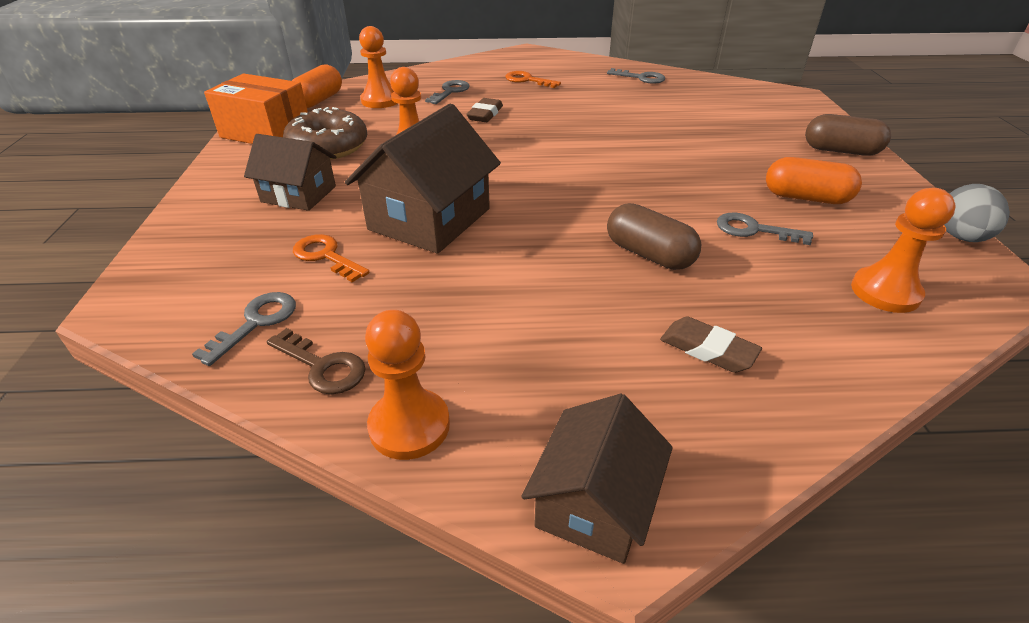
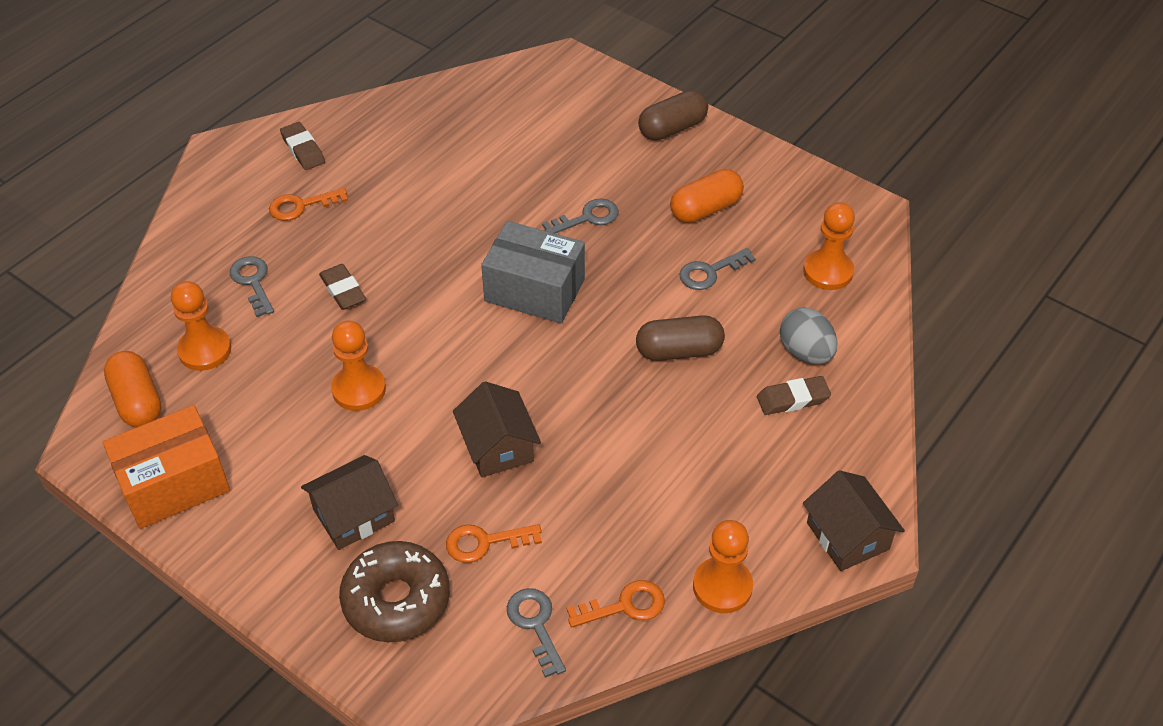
camera: 50 degrees left, 10 degrees up
(322, 366) = (625, 606): brown key -> orange key
(328, 147) = (274, 448): brown donut -> brown donut (396, 600)
(429, 219) = (498, 446): brown house -> brown house, size x0.63
(567, 65) = (303, 149): none -> brown eraser
(595, 169) = (534, 290): none -> grey box
(641, 78) = (403, 124): grey key -> grey key (587, 218)
(960, 237) = (820, 181): grey egg -> grey egg (805, 352)

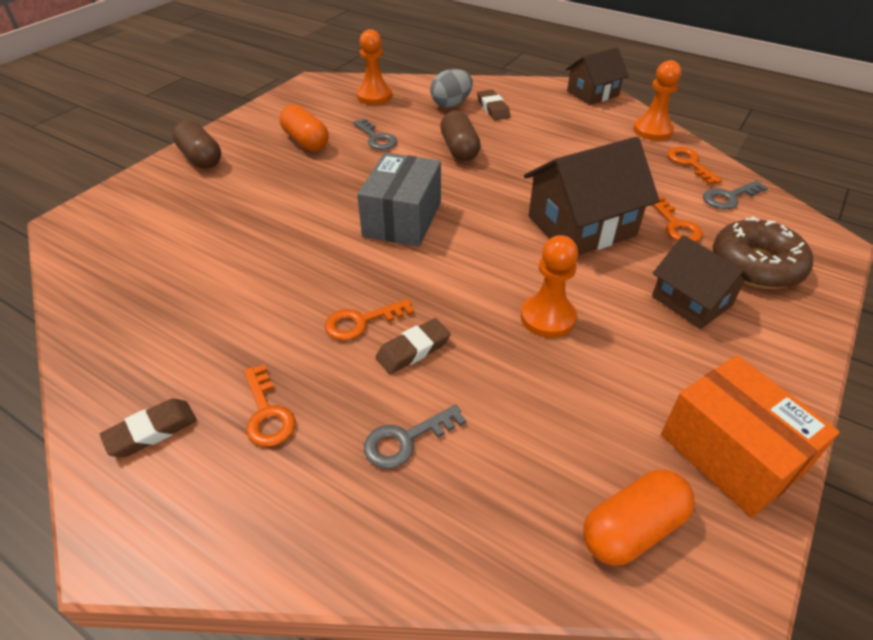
camera: 95 degrees left, 5 degrees down
(205, 350) = (528, 468): orange pawn -> none
(385, 257) = (361, 322): none -> orange key
(498, 446) = (581, 226): brown house -> brown house, size x1.58
(587, 218) = (311, 196): grey key -> none

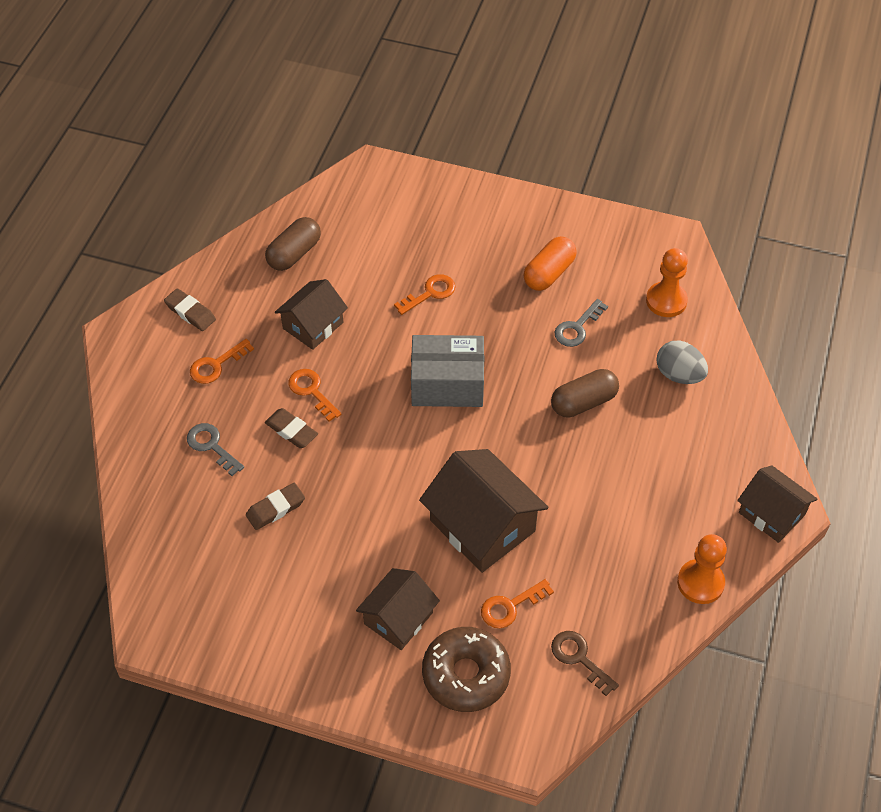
camera: 75 degrees right, 10 degrees up
(200, 158) = (490, 207): brown capsule -> brown capsule (294, 253)
(262, 305) = (313, 325): none -> brown house
(493, 108) = (686, 416): brown eraser -> brown eraser (275, 508)
(547, 317) = (349, 512): orange pawn -> none
(632, 528) = (171, 580): orange capsule -> none
(689, 163) = (637, 621): orange key -> orange key (430, 293)
(729, 197) = (579, 658): grey key -> brown key
(731, 453) = (240, 640): orange box -> none

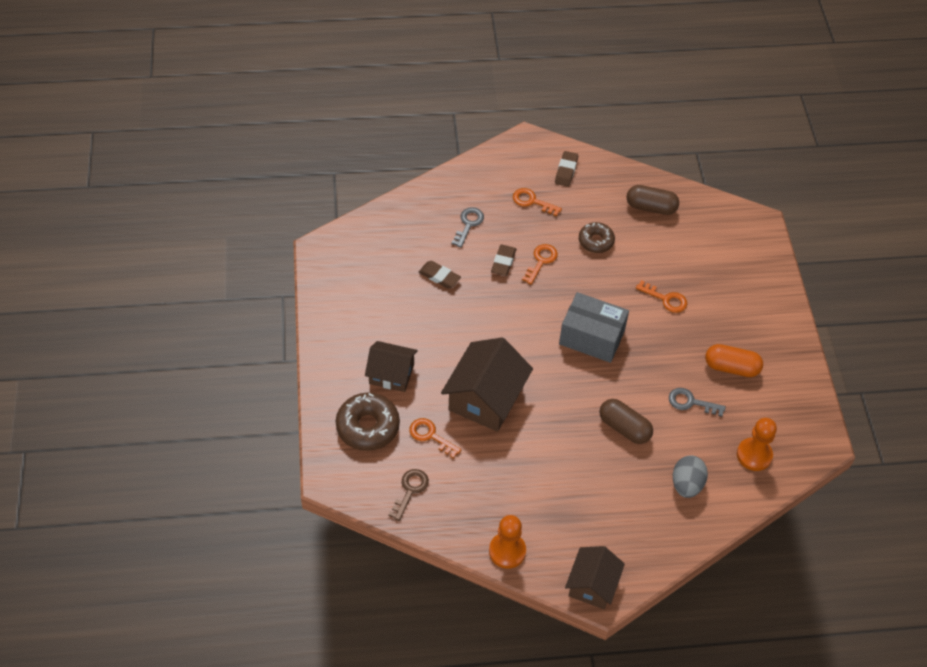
camera: 65 degrees right, 0 degrees up
(313, 325) = (596, 241): brown house -> brown donut
(447, 384) = (591, 337): grey box -> grey box turned 45 degrees counterclockwise

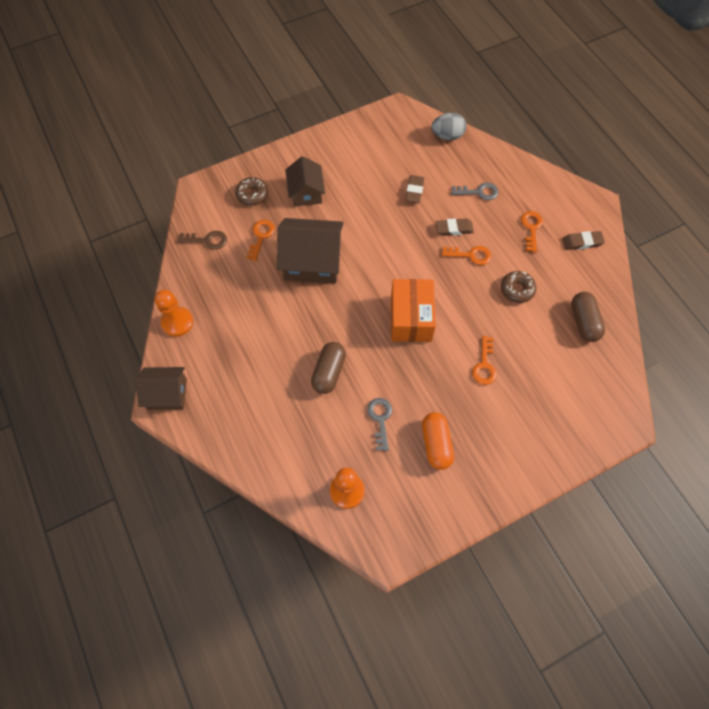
camera: 70 degrees right, 10 degrees up
(368, 427) = (252, 195): brown donut -> brown donut, size x0.63
(591, 337) = (411, 318): grey box -> orange box
(686, 484) = (291, 440): grey egg -> grey egg (447, 136)

